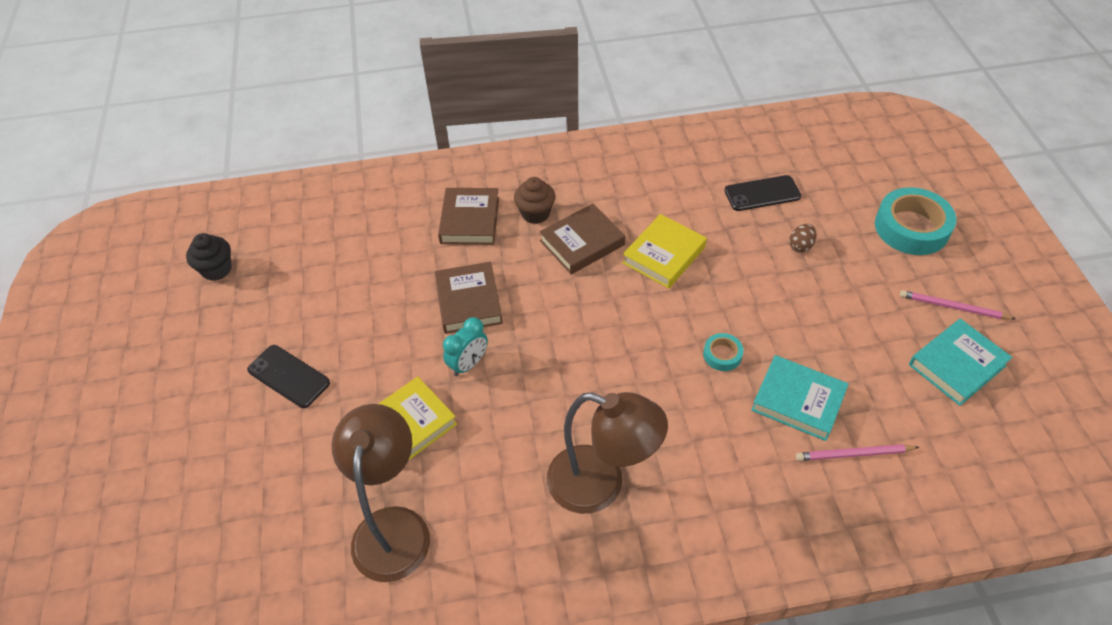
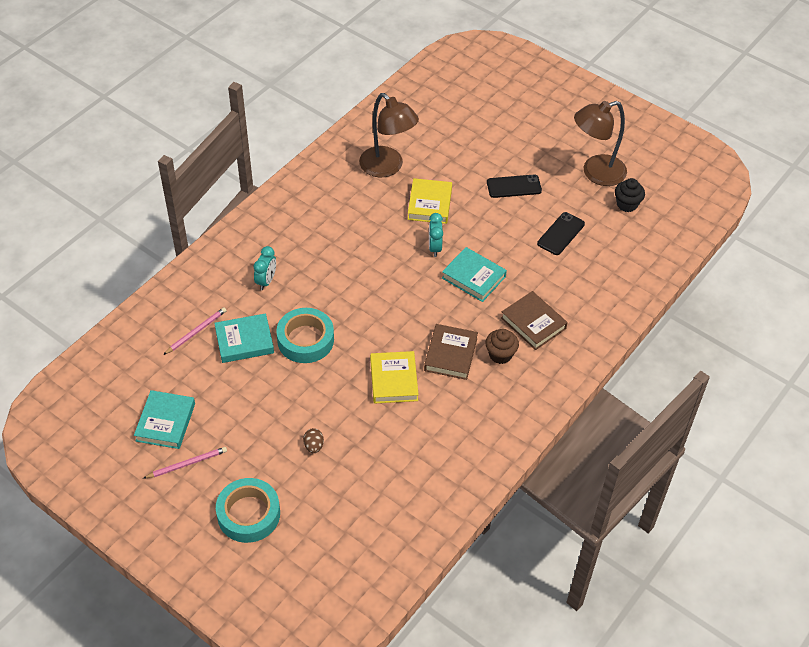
camera: 135 degrees right, 0 degrees up
(468, 301) = (473, 277): brown book -> turquoise book
(601, 485) = (312, 239): brown lamp -> brown lamp (595, 173)
(711, 464) = (266, 281): none -> turquoise clock
(722, 355) = (305, 340): turquoise tape -> turquoise tape, size x2.09
(762, 194) = (371, 473): black phone -> black phone (560, 234)

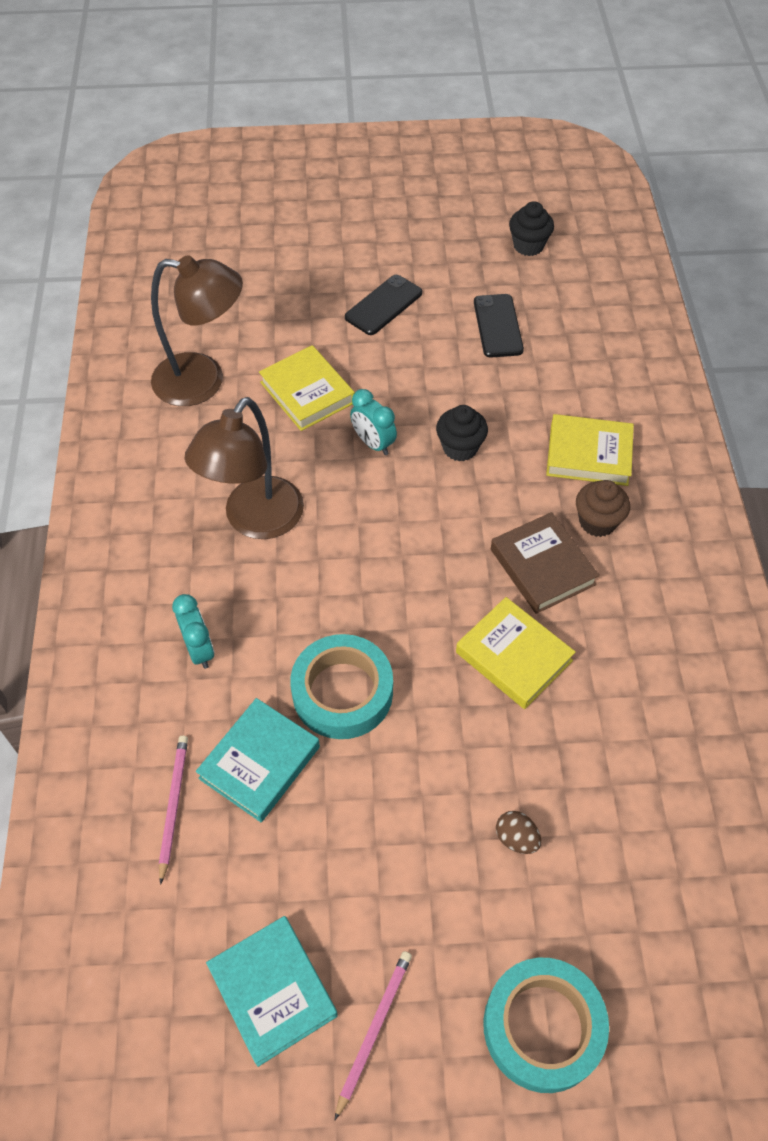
camera: 40 degrees left, 5 degrees up
(473, 277) = (460, 447): turquoise book -> black cupcake
(533, 323) = (588, 454): brown book -> yellow book
(595, 173) = (456, 231): brown lamp -> brown lamp (255, 521)

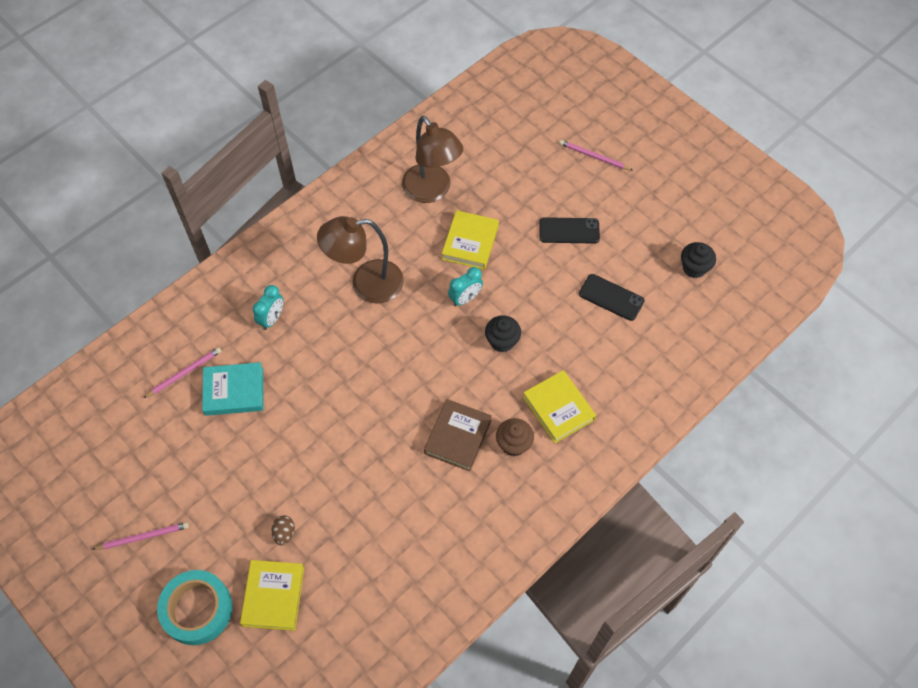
camera: 50 degrees right, 5 degrees up
(272, 991) = (130, 482): turquoise book -> none
(318, 230) = (594, 157): none -> pink pencil
(342, 692) = (301, 398): turquoise tape -> none
(373, 443) = (465, 298): turquoise clock -> turquoise clock turned 135 degrees counterclockwise
(497, 326) = (611, 297): black phone -> black phone turned 75 degrees clockwise
(513, 656) = (388, 461): yellow book -> yellow book (273, 596)

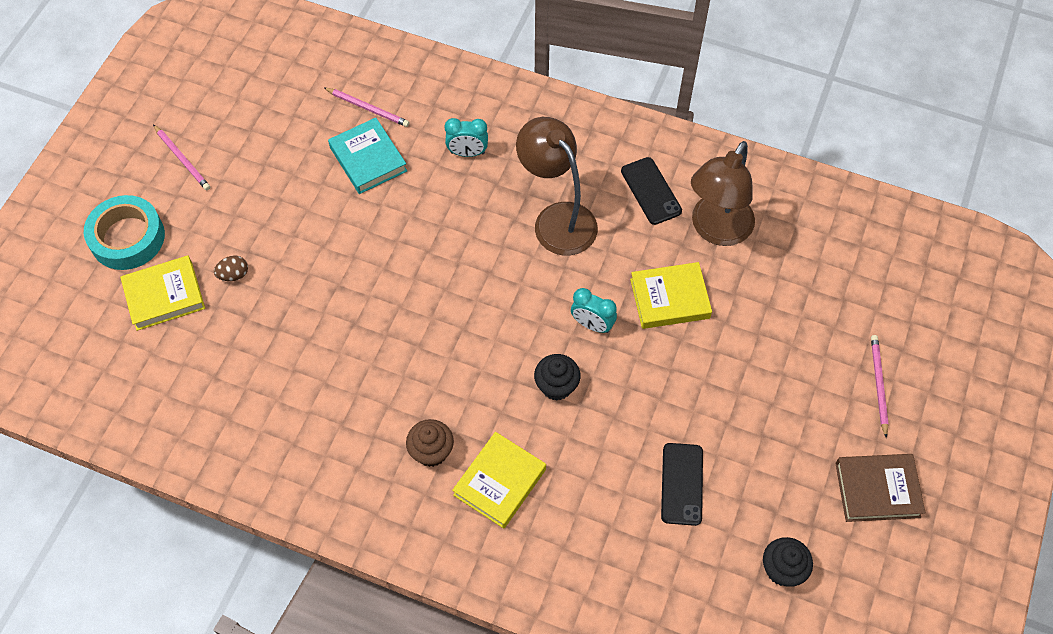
camera: 65 degrees right, 0 degrees up
(458, 437) = (414, 390): brown book -> brown book (877, 490)
(569, 230) = (750, 399): black phone -> black phone (651, 191)

